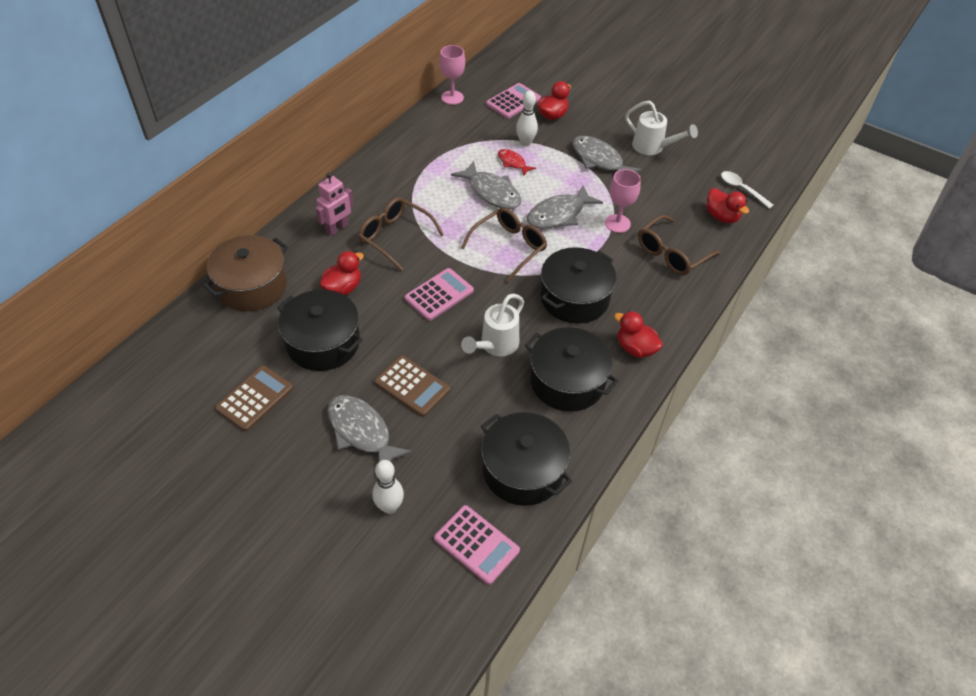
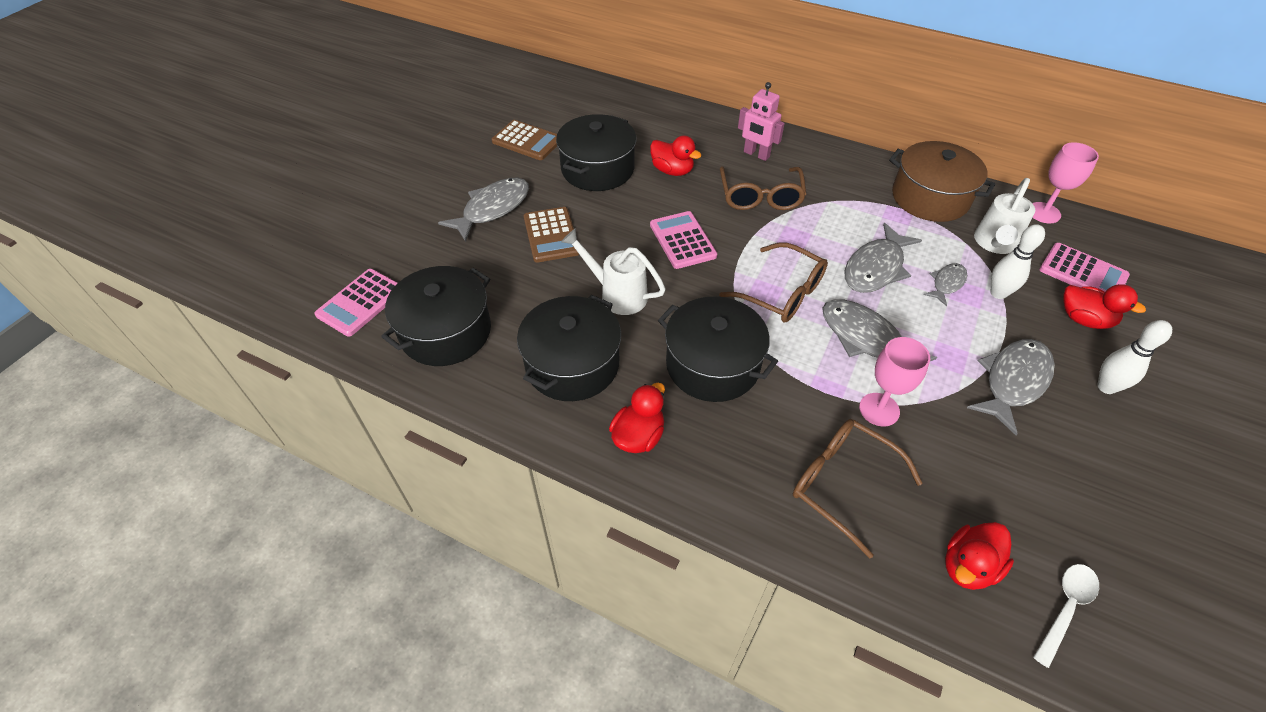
camera: 85 degrees right, 0 degrees up
(252, 286) = (659, 116): brown pot -> brown pot (930, 198)
(389, 507) = (408, 238): white bowling pin -> white bowling pin (1106, 387)
(395, 237) = (760, 196): brown glasses -> brown glasses turned 150 degrees clockwise
(412, 386) = (551, 235): brown calculator -> brown calculator turned 45 degrees counterclockwise
(439, 295) = (682, 240): pink calculator -> pink calculator turned 150 degrees counterclockwise
(513, 163) = (946, 283): red fish -> grey fish
(652, 147) = (1094, 456): white watering can -> white watering can (994, 244)

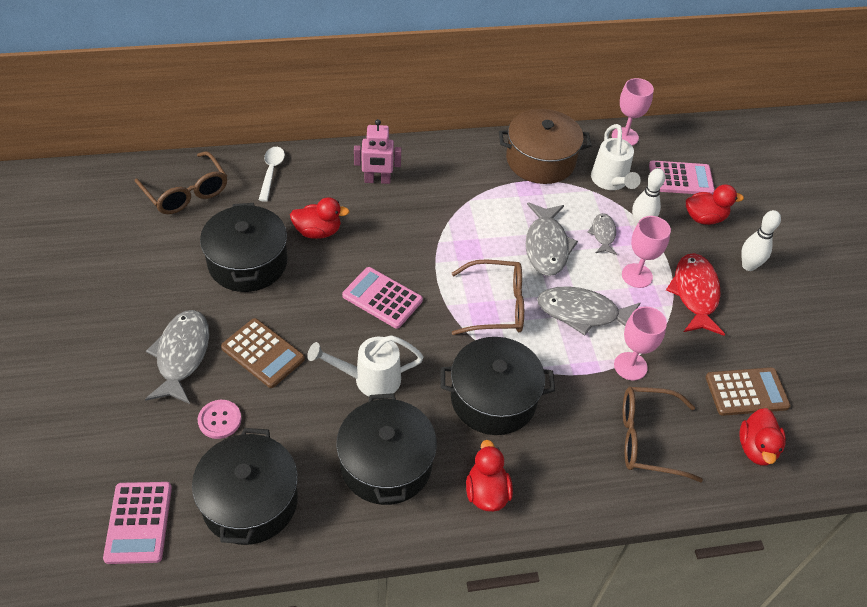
camera: 40 degrees left, 0 degrees up
(478, 264) = (219, 420): none -> pink button
(527, 141) = (150, 264): brown calculator -> brown calculator (746, 392)
(760, 196) = (412, 222): brown glasses -> brown glasses (186, 192)
(955, 335) = (637, 275): none -> pink goblet
(1013, 382) = (695, 294): grey fish -> red fish
(1065, 608) = (821, 440): white spoon -> white spoon (271, 172)

